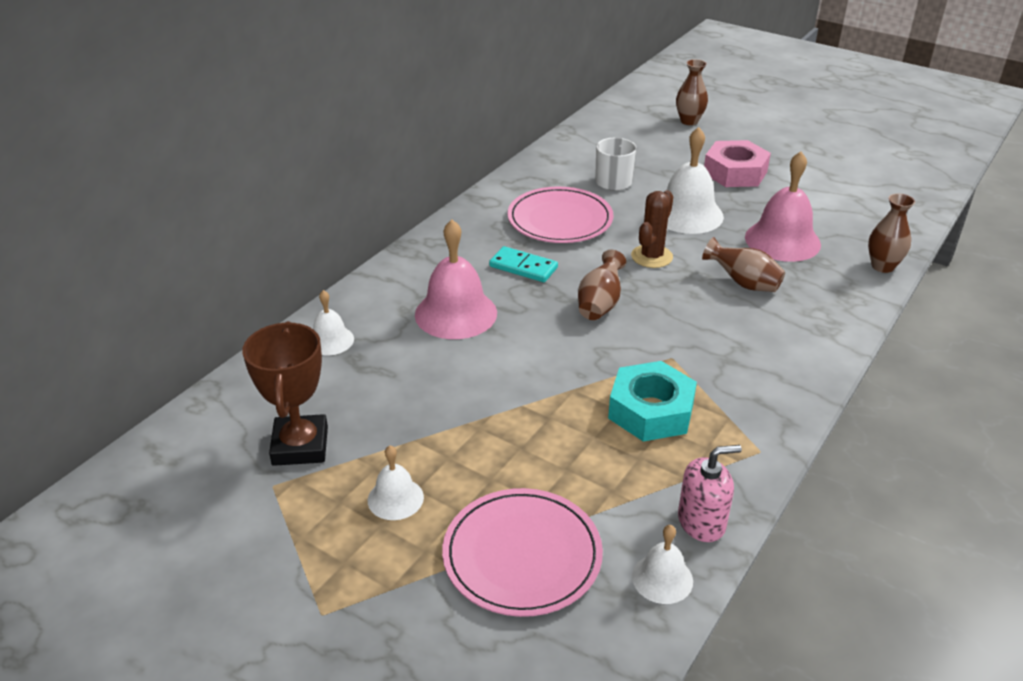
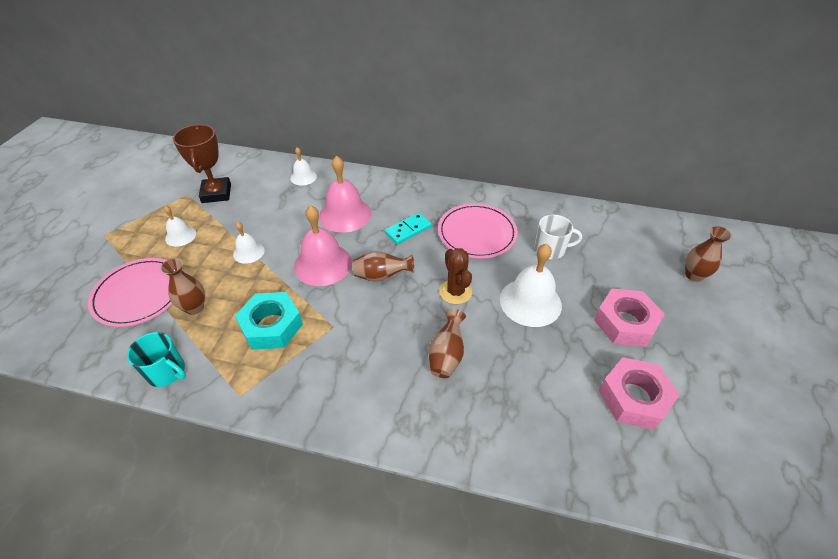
camera: 70 degrees right, 10 degrees up
(300, 446) = (216, 193): brown trophy -> brown trophy turned 75 degrees counterclockwise
(523, 267) = (408, 230): turquoise domino -> turquoise domino turned 45 degrees clockwise
(651, 256) = (455, 292): brown cactus -> brown cactus turned 60 degrees clockwise
(662, 578) = (119, 360): white bell -> white bell (248, 252)
(701, 522) = (167, 372): pink soap dispenser -> turquoise mug
(782, 240) = (528, 374): pink bell -> pink bell (323, 264)
(822, 195) = (634, 398): none -> pink nut
(882, 266) = (530, 464): brown vase -> brown vase (194, 307)

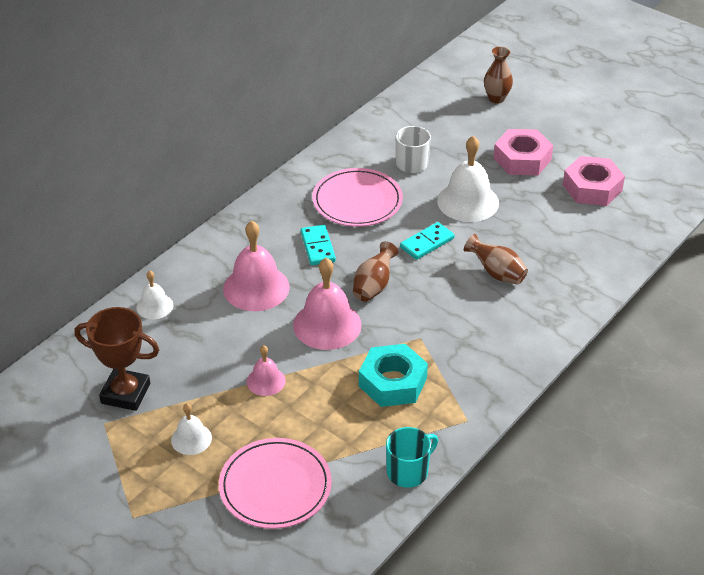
camera: 65 degrees left, 5 degrees down
(194, 307) = (328, 439): brown vase -> none
(248, 252) = (266, 381): white bell -> pink bell
(455, 292) = (427, 243): brown cactus -> turquoise domino

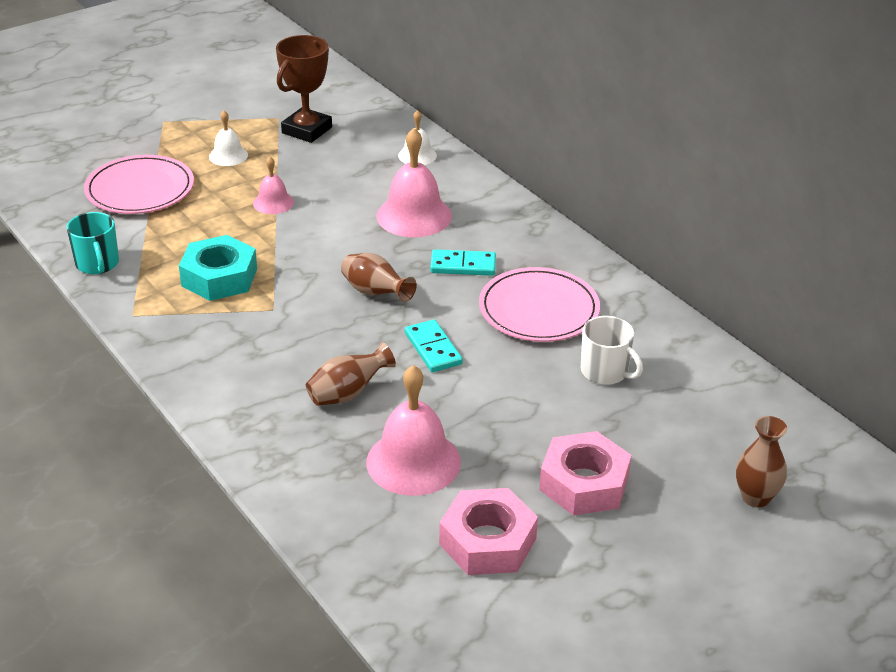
camera: 105 degrees right, 5 degrees down
(327, 325) = (330, 251): pink bell -> pink bell (413, 461)
(468, 201) = (502, 403): white bell -> none

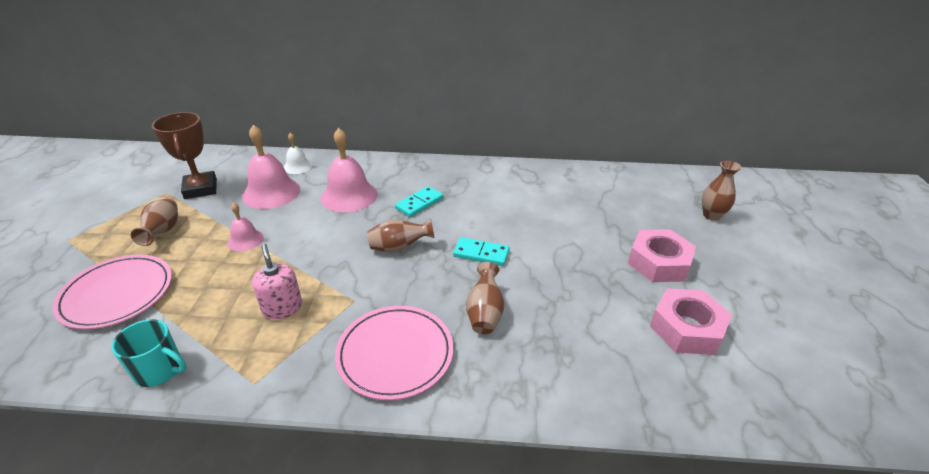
camera: 50 degrees left, 0 degrees up
(219, 277) = (282, 308): turquoise nut -> pink soap dispenser
(228, 155) = (162, 232): white bell -> brown vase
(413, 461) = (583, 320): pink bell -> pink bell (271, 192)
(539, 309) = (491, 200): pink plate -> pink plate (395, 354)
(605, 372) = (569, 207): white mug -> none

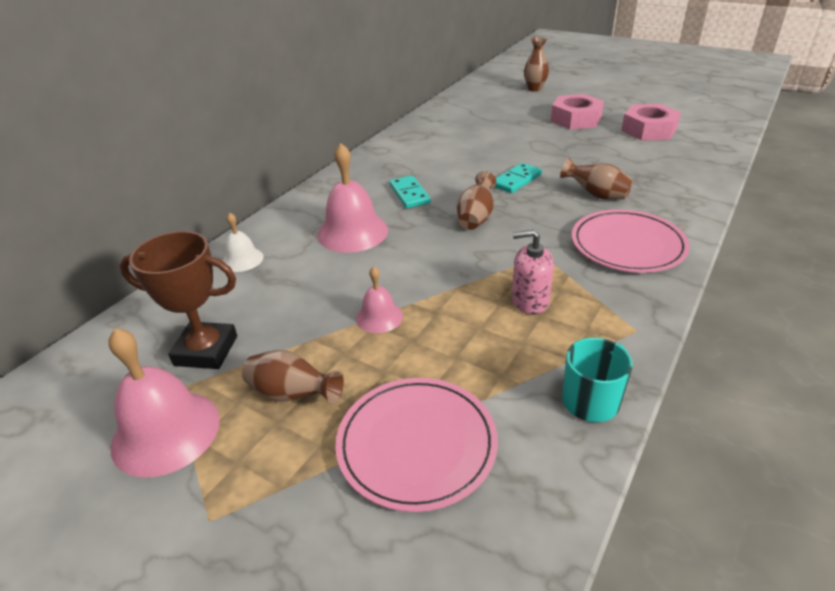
camera: 60 degrees left, 0 degrees up
(271, 192) = (286, 287): pink bell -> pink bell (166, 432)

